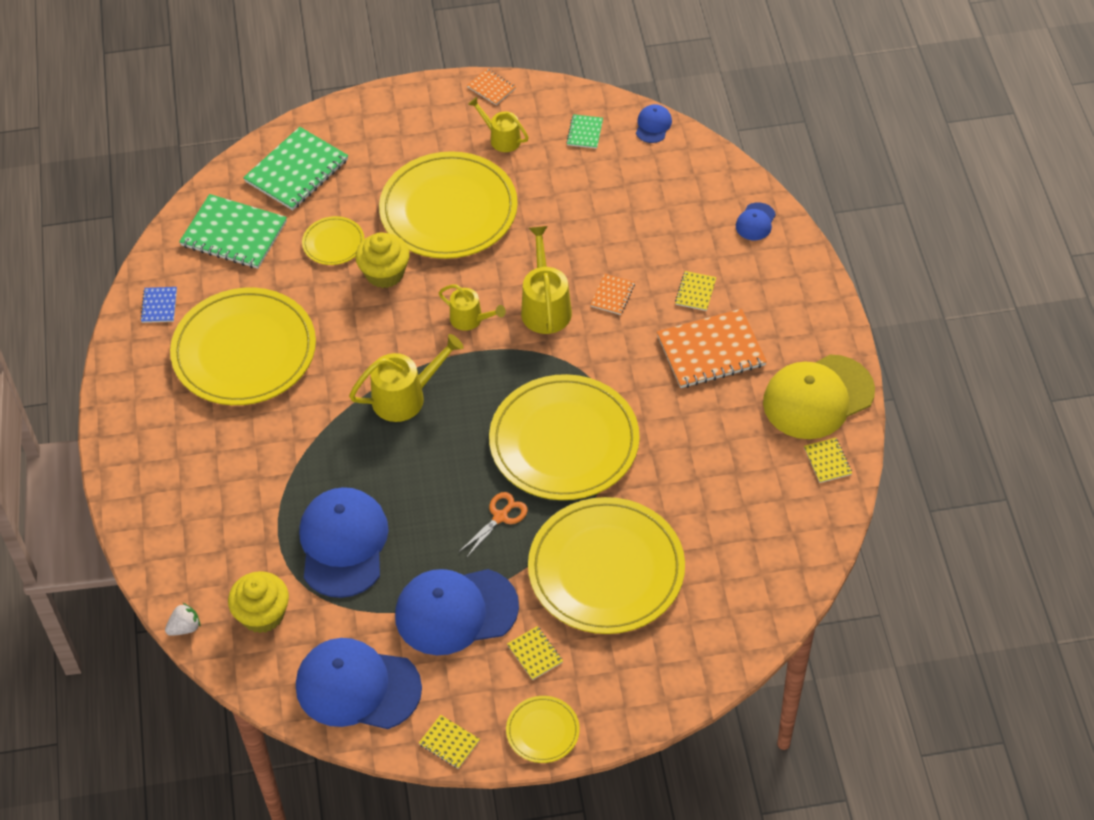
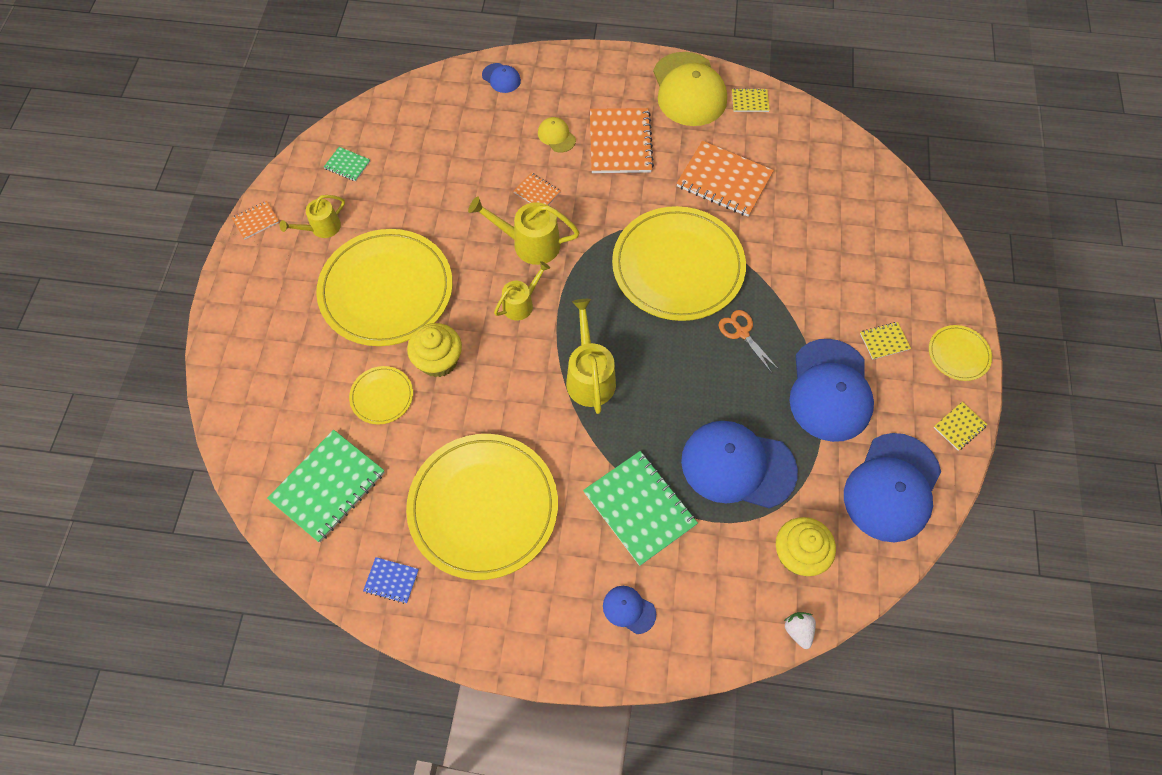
camera: 75 degrees left, 10 degrees up
(296, 171) = (273, 409): green notebook -> green notebook (639, 508)
(606, 569) = (813, 270): yellow plate -> none
(653, 125) = (364, 115): blue cap -> blue cap (629, 609)
(695, 292) = (556, 136): yellow notebook -> yellow cap
(698, 459) = (724, 180): none -> orange notebook

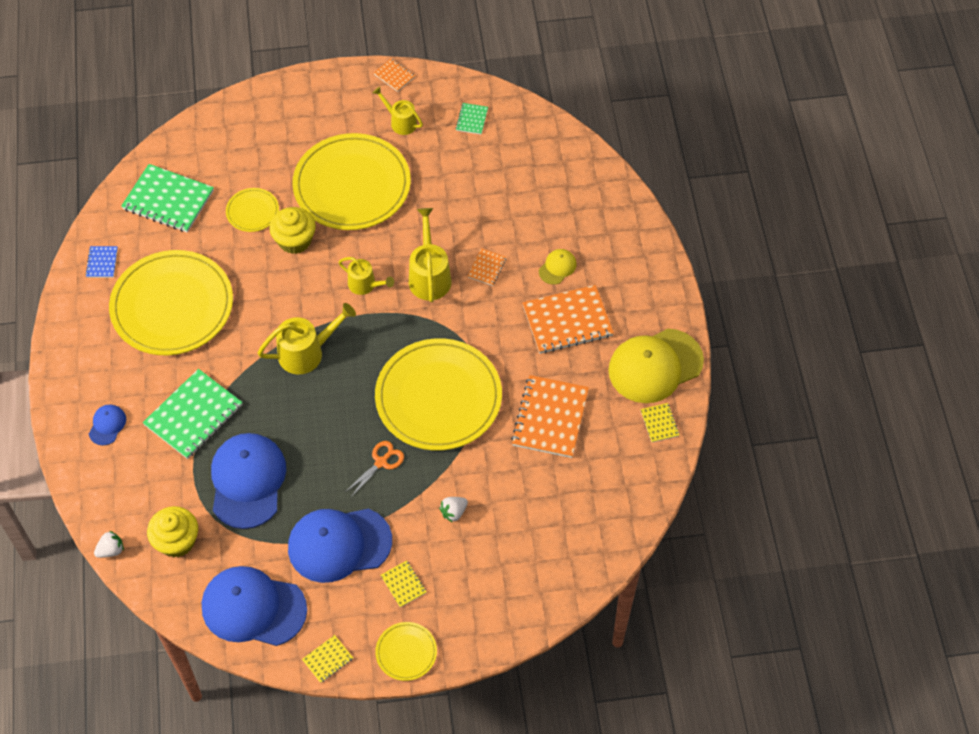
camera: 75 degrees right, 5 degrees down
(501, 78) = (612, 206): blue cap -> none
(811, 281) = (454, 512): none -> white strawberry
(959, 426) = (327, 659): yellow notebook -> yellow notebook turned 75 degrees counterclockwise

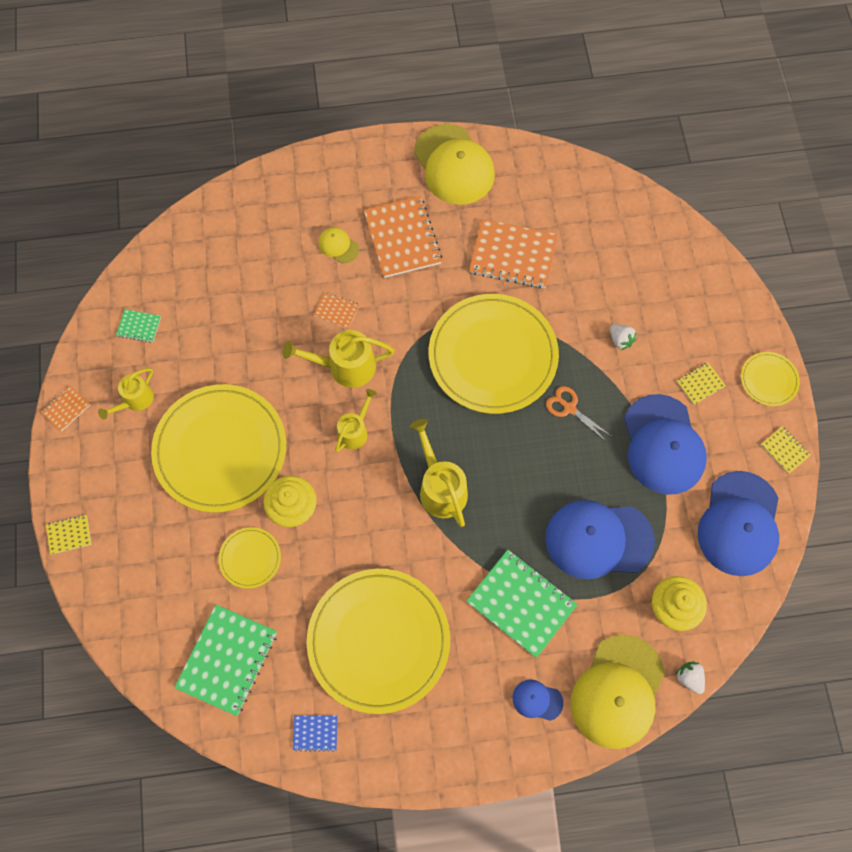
camera: 90 degrees left, 10 degrees up
(106, 489) = (617, 692): none -> yellow cap
(659, 423) = (516, 164): yellow notebook -> yellow notebook (69, 535)

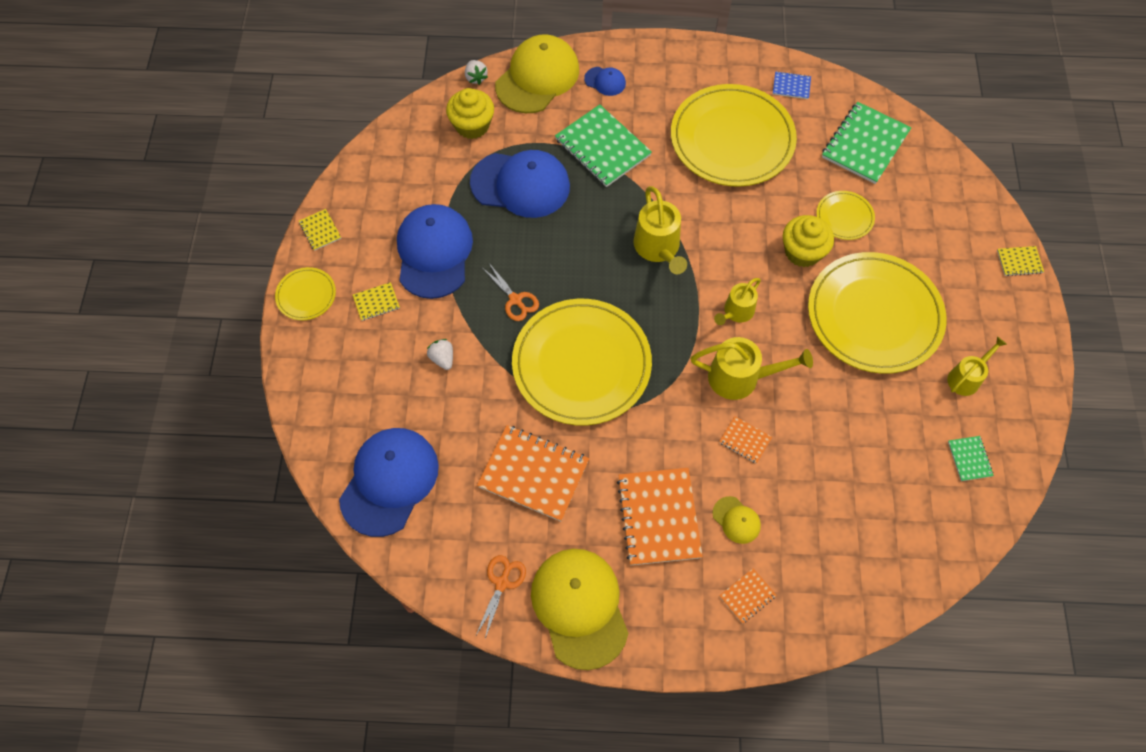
camera: 170 degrees left, 5 degrees down
(66, 409) = (1040, 380): orange notebook -> orange notebook (747, 596)
(139, 326) = (969, 459): green notebook -> green notebook turned 60 degrees clockwise
(517, 172) = (502, 583): none -> orange scissors
(739, 524) = (389, 178): blue cap -> blue cap (389, 481)

